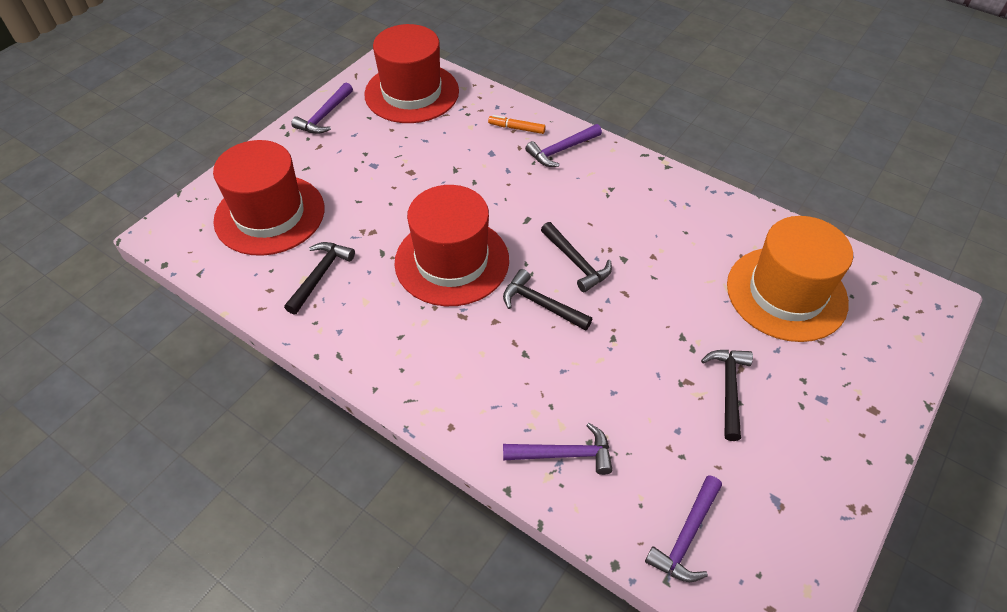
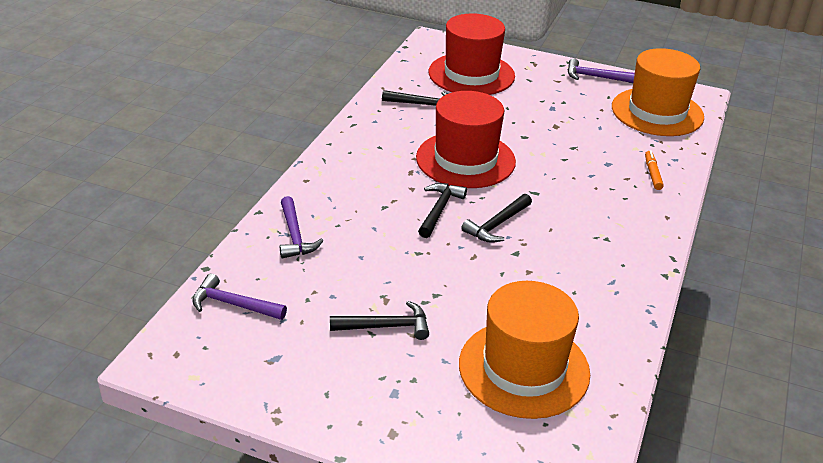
camera: 75 degrees right, 15 degrees down
(412, 93) = (657, 112): red hat -> orange hat
(561, 150) = (640, 203): purple hammer -> none

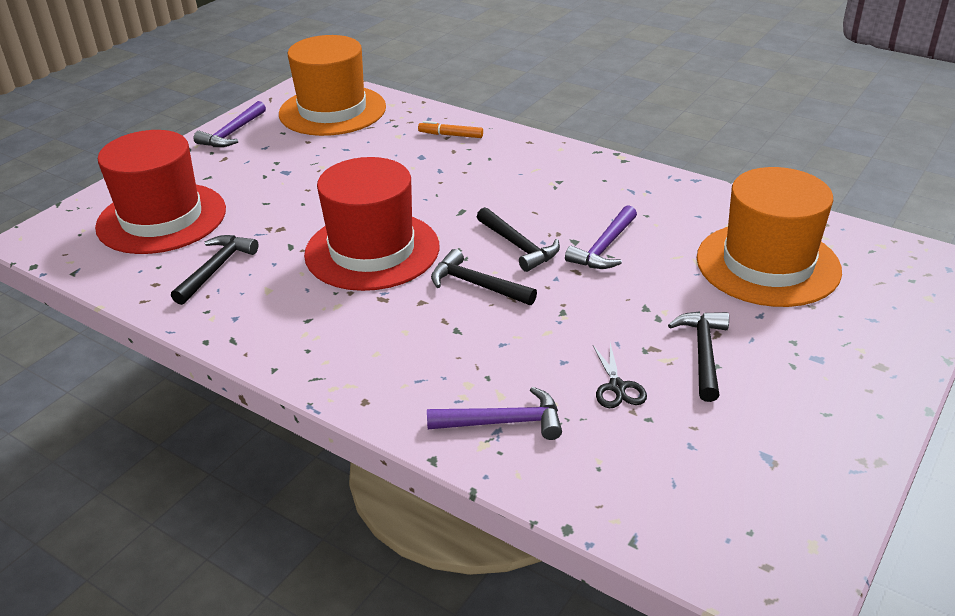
camera: 75 degrees left, 0 degrees up
(233, 304) = (656, 497): purple hammer -> purple hammer (604, 248)
(338, 283) = (617, 387): none -> black scissors

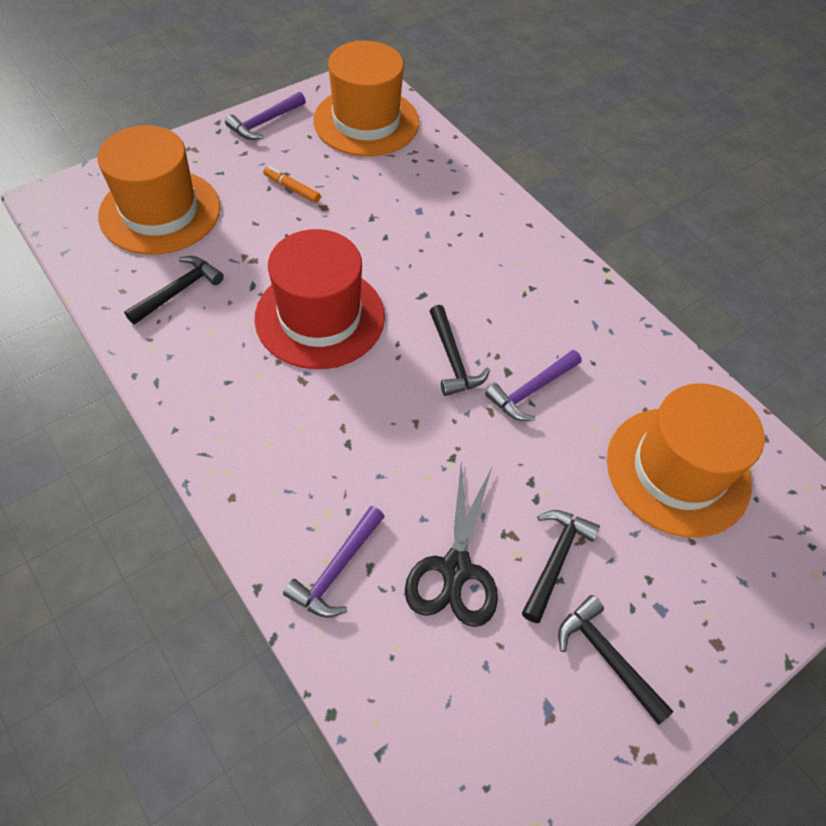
camera: 15 degrees right, 20 degrees up
(161, 218) = (160, 211): red hat -> orange hat
(450, 135) = (459, 191): orange marker -> orange marker (292, 189)
(476, 285) = (391, 394): black hammer -> black hammer (606, 656)
(504, 422) = (336, 570): purple hammer -> purple hammer turned 105 degrees clockwise
(617, 387) = (456, 569): black scissors -> black scissors, size x1.88

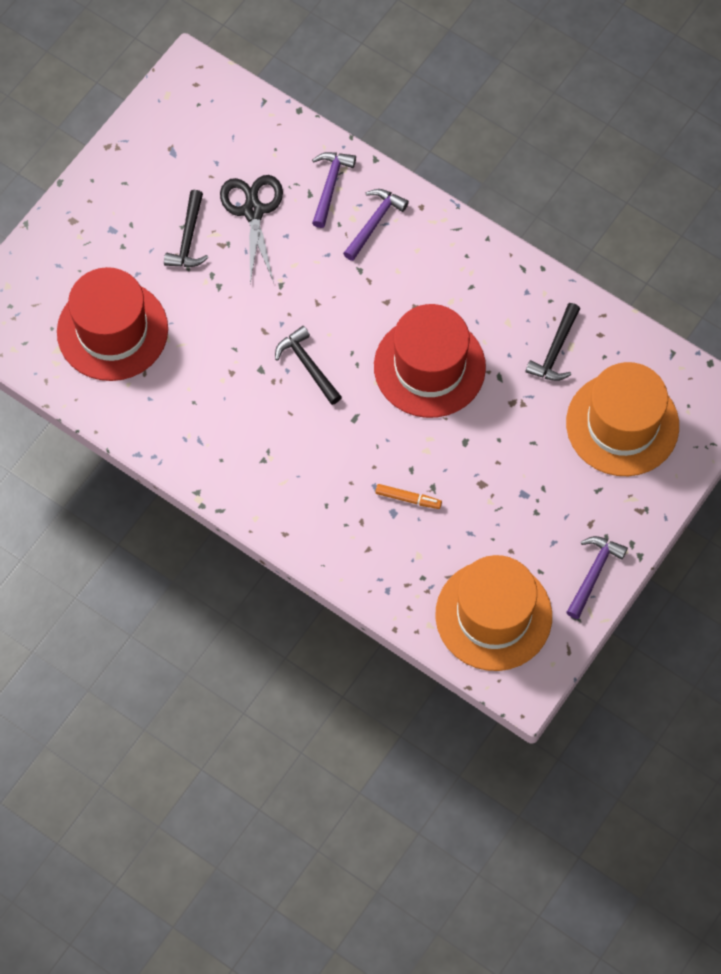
camera: 165 degrees right, 10 degrees up
(292, 189) = (521, 495): orange marker -> orange marker (408, 498)
(531, 390) = (237, 359): purple hammer -> purple hammer (374, 222)
(606, 656) = (143, 191): black hammer -> none
(678, 470) = (112, 330): orange hat -> red hat

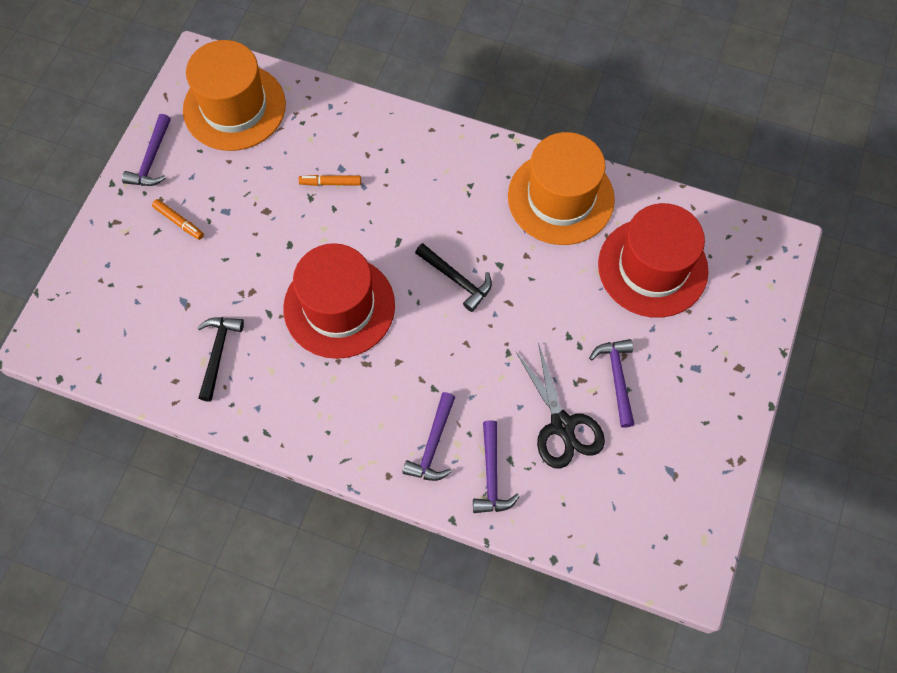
camera: 165 degrees right, 0 degrees up
(188, 238) = (617, 378): black hammer -> purple hammer
(574, 494) = (179, 222): none -> orange marker
(622, 424) = (141, 296): orange hat -> orange hat (560, 198)

